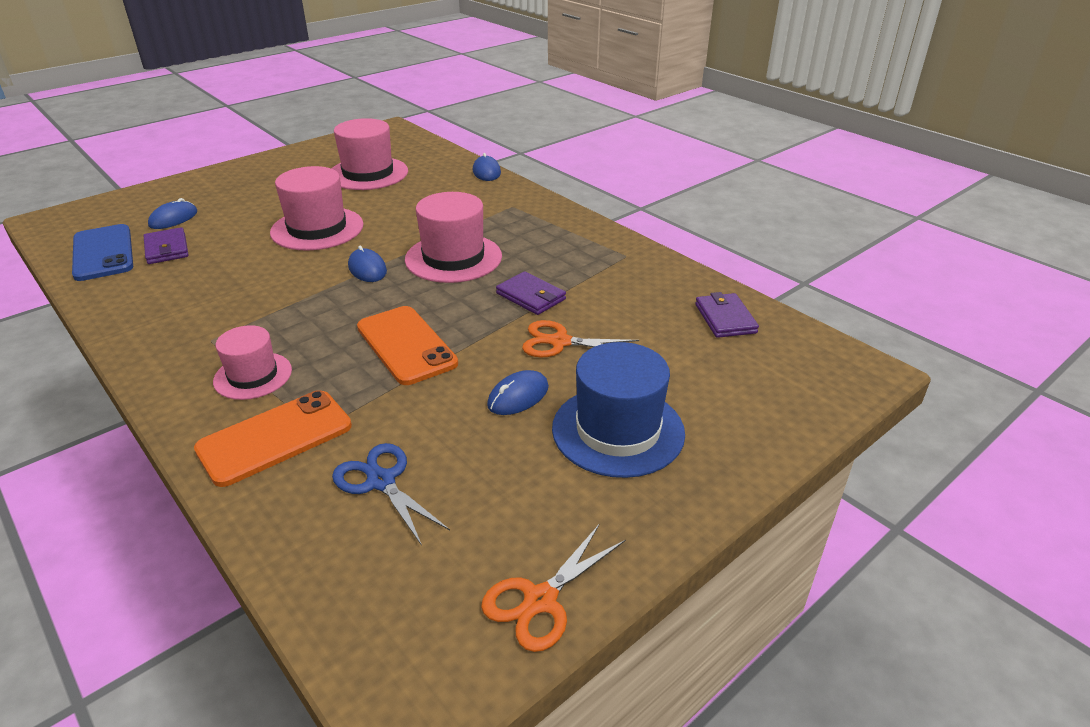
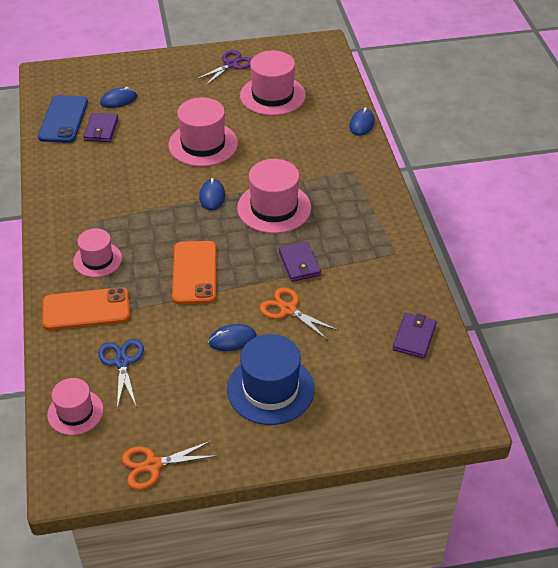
camera: 30 degrees right, 10 degrees up
(298, 162) = (231, 64): none -> purple scissors
(352, 581) = (75, 412): none -> pink hat

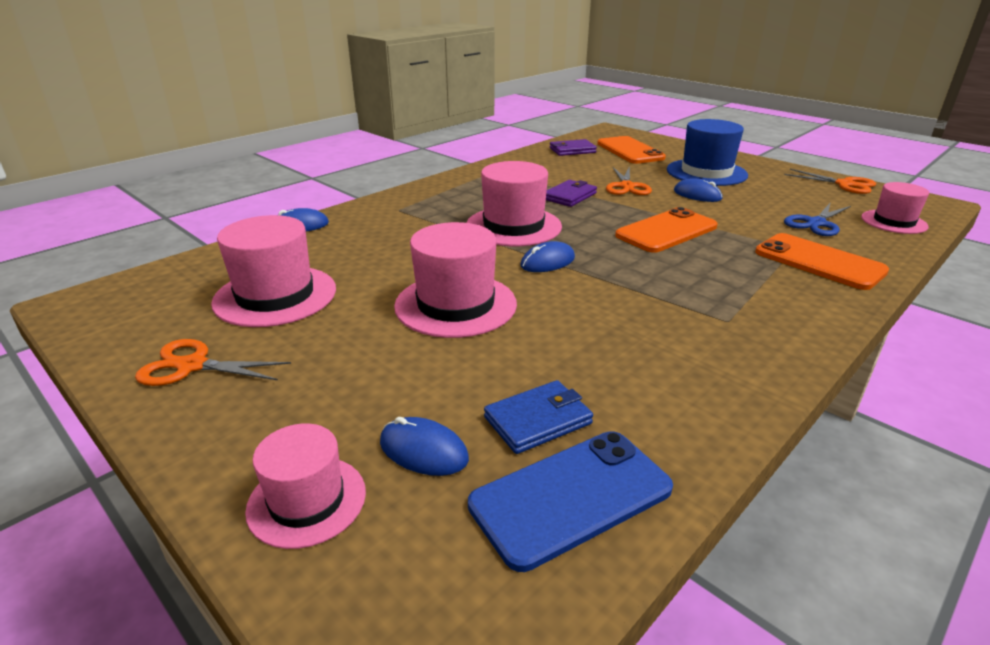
camera: 125 degrees left, 15 degrees down
(97, 260) = (760, 285): pink hat -> pink hat (307, 500)
(101, 130) = (538, 420): purple wallet -> blue wallet
(231, 64) = (192, 366): purple scissors -> orange scissors
(377, 380) = (630, 151): none -> orange phone

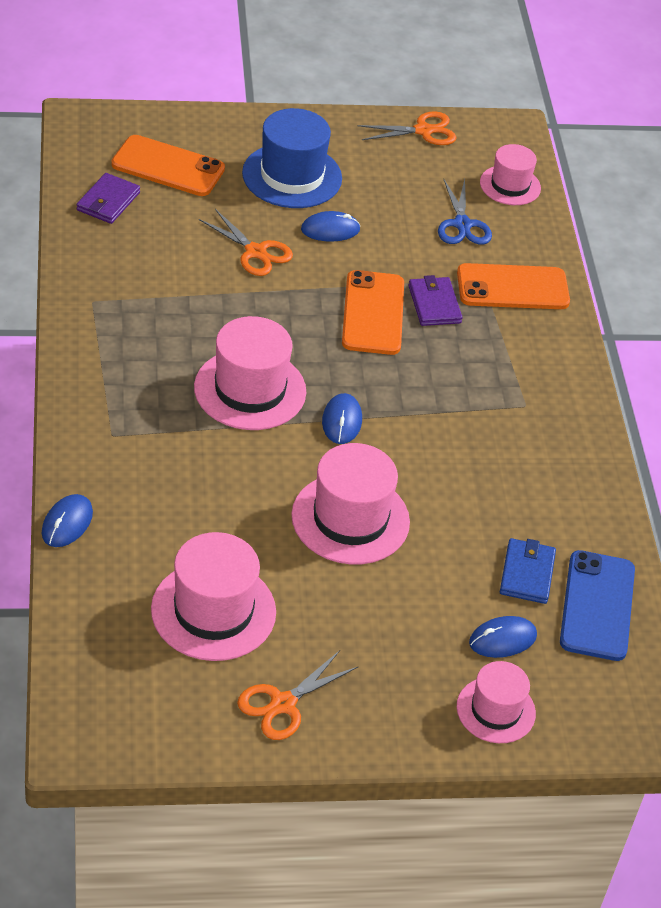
camera: 55 degrees left, 15 degrees up
(569, 196) = (229, 305): purple wallet -> purple wallet (434, 304)

